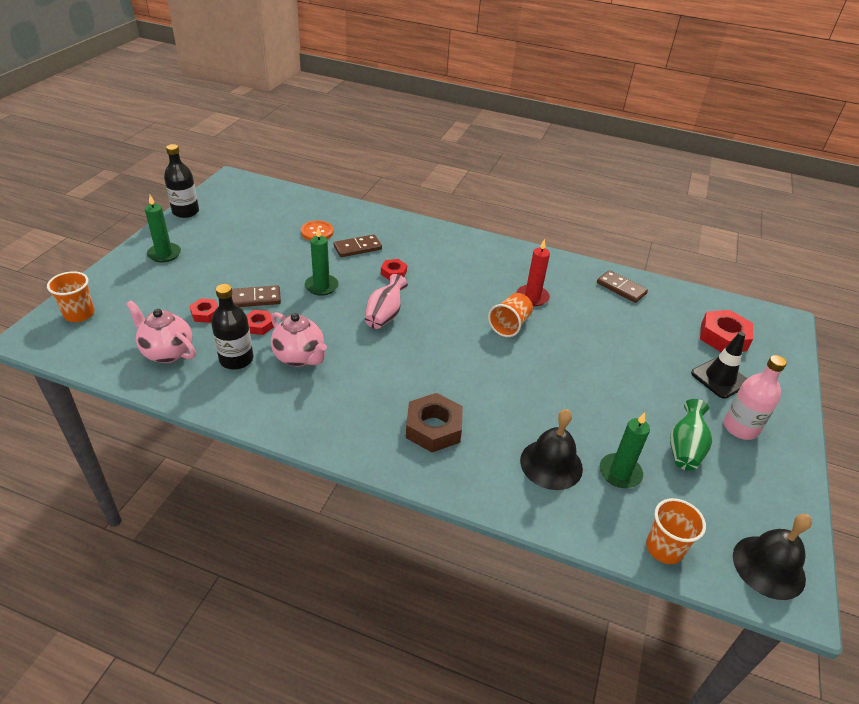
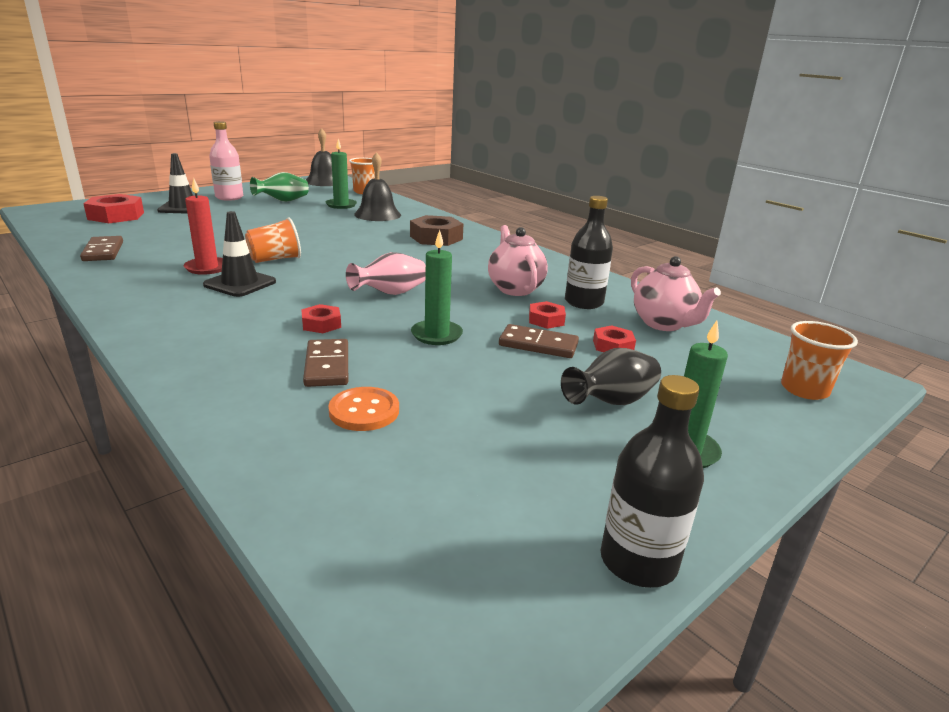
camera: 150 degrees left, 15 degrees down
(201, 270) = (611, 402): none -> black vase
(357, 248) = (327, 366): brown domino -> brown domino turned 75 degrees clockwise
(487, 289) = (240, 283): none -> black traffic cone

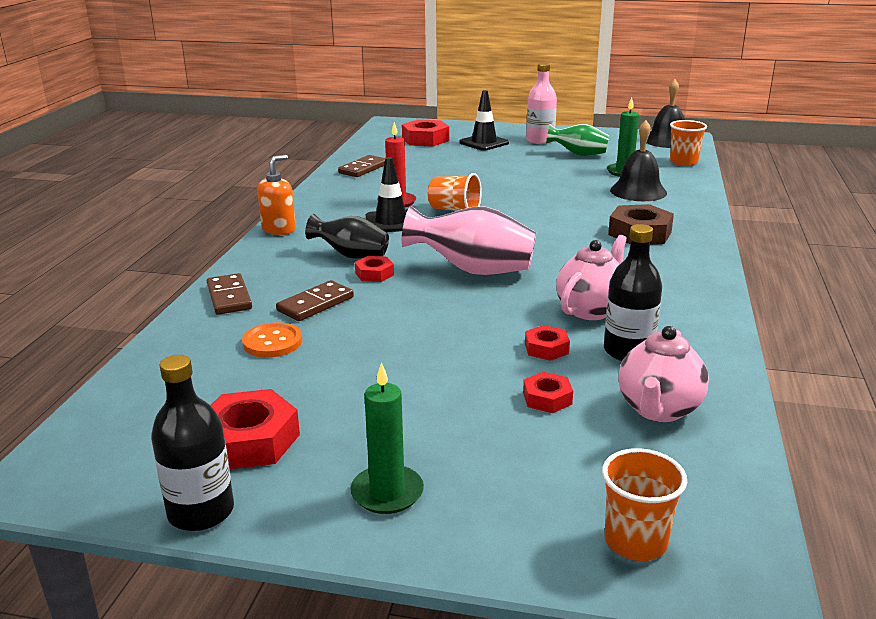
camera: 55 degrees right, 0 degrees up
(131, 325) = (279, 229): none -> orange soap dispenser
(390, 293) = (473, 270): pink vase -> pink vase, size x1.53
(436, 335) = (429, 317): green candle -> none
(534, 487) = (249, 440): none -> red nut
(538, 345) = (485, 363): brown domino -> brown domino (229, 297)
(611, 402) = (427, 432): black vase -> black vase (351, 255)

